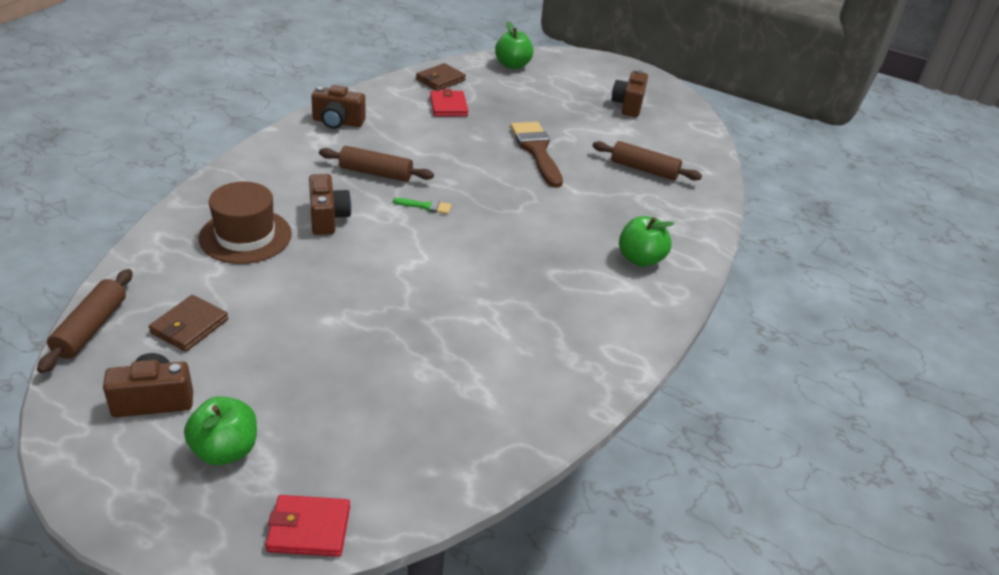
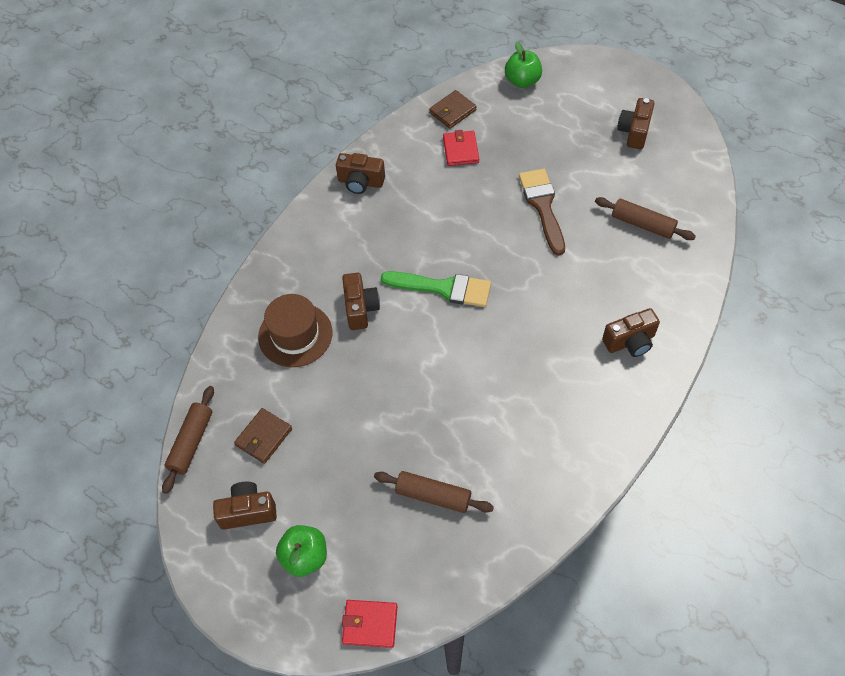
camera: 10 degrees right, 20 degrees up
(376, 173) = (398, 248): brown rolling pin -> brown rolling pin (433, 496)
(426, 206) = (443, 288): green brush -> green brush, size x2.17
(640, 259) = (630, 342): green apple -> brown camera

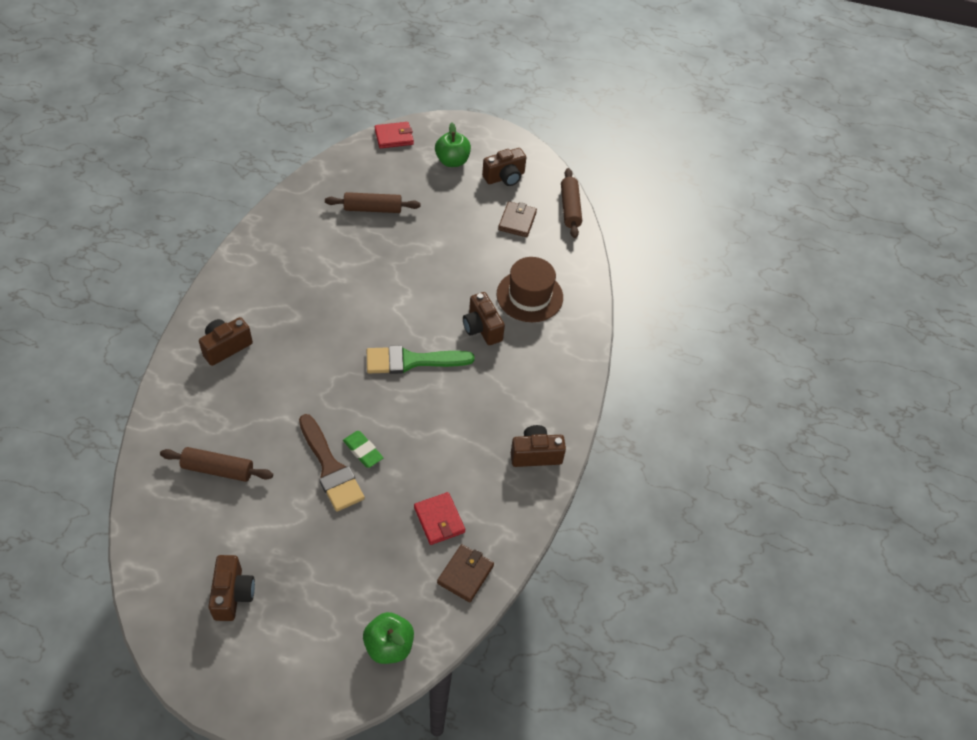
camera: 155 degrees right, 5 degrees down
(511, 215) = (363, 451): none -> green eraser

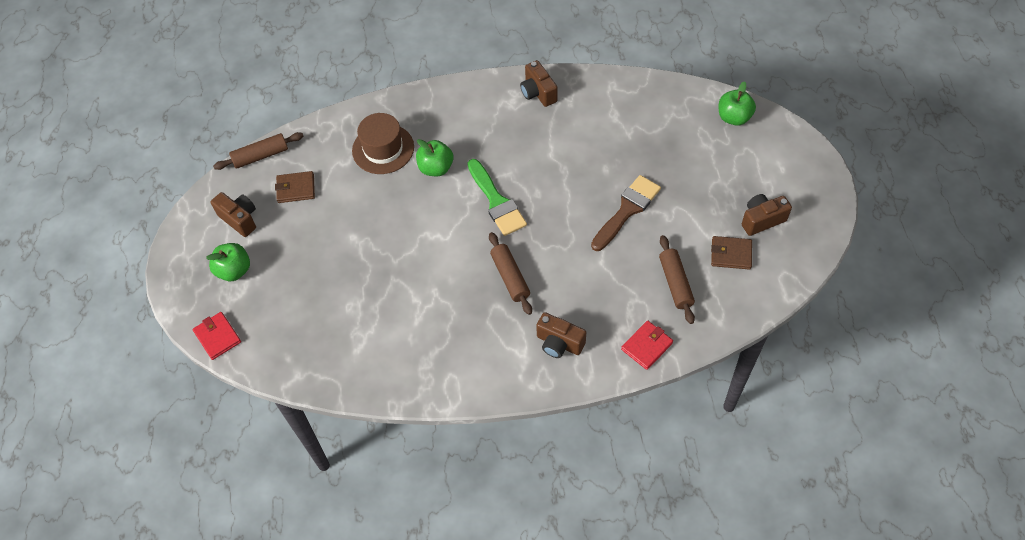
camera: 105 degrees left, 5 degrees up
(363, 451) = (599, 196): green eraser -> none
(373, 209) = (332, 308): brown rolling pin -> brown rolling pin (510, 277)
(439, 520) = (626, 127): red wallet -> red wallet (646, 346)
(465, 574) = (657, 97): brown wallet -> brown wallet (731, 254)
(482, 328) = (436, 168): brown camera -> green apple

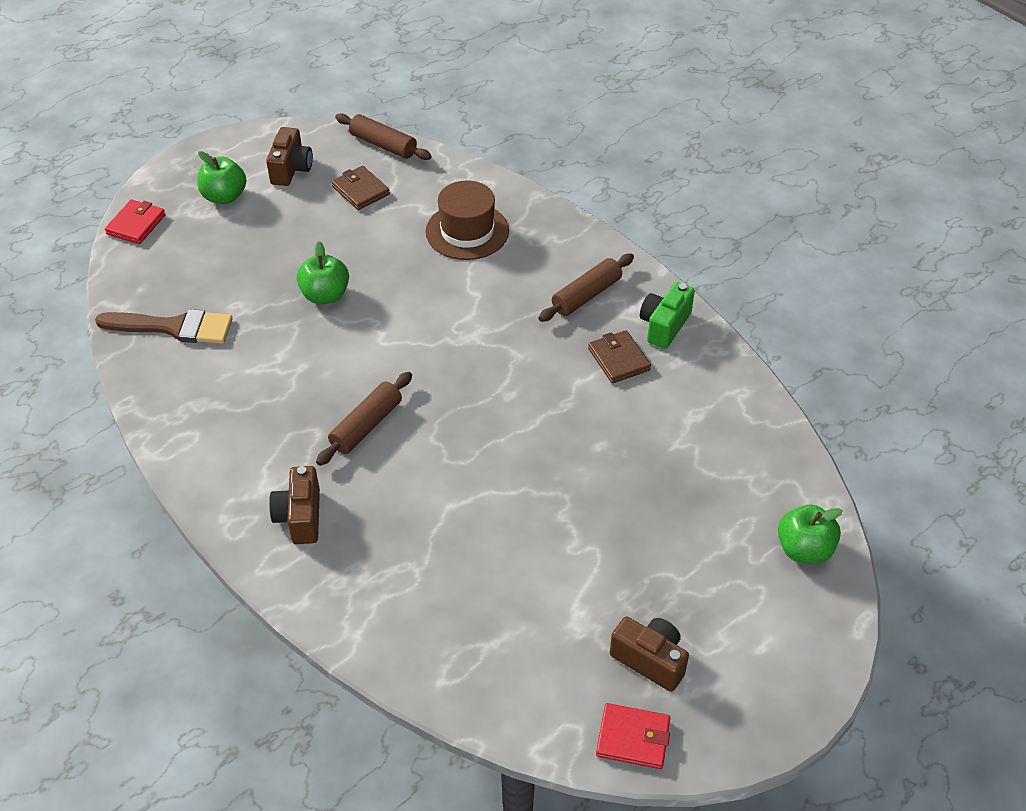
camera: 55 degrees right, 10 degrees down
(436, 168) = (475, 287): green apple -> green apple (325, 295)
(496, 201) = (468, 363): green brush -> none
(538, 93) = (664, 326): brown camera -> green camera
(627, 210) = (551, 497): brown brush -> brown brush (174, 327)
(646, 346) = (351, 612): red wallet -> red wallet (633, 738)
(675, 283) = (471, 601): brown rolling pin -> brown rolling pin (586, 295)
(731, 254) = (563, 647): brown wallet -> brown wallet (618, 359)

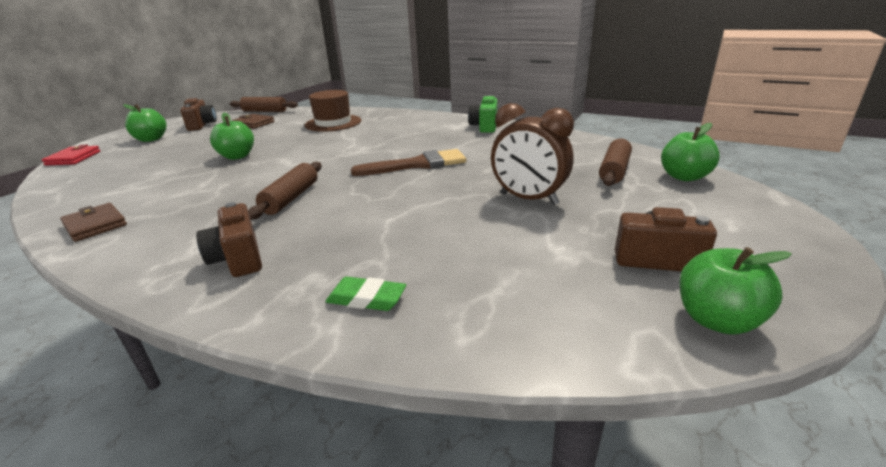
camera: 20 degrees left, 20 degrees down
(174, 327) = (100, 190): brown brush -> brown brush (417, 164)
(390, 611) = (366, 298): none -> green eraser
(586, 295) = (426, 127): brown rolling pin -> brown rolling pin (614, 171)
(604, 525) = (528, 199): none -> brown clock
(618, 359) = (467, 140): brown wallet -> brown wallet (95, 225)
(633, 738) = (717, 320): red wallet -> green apple

